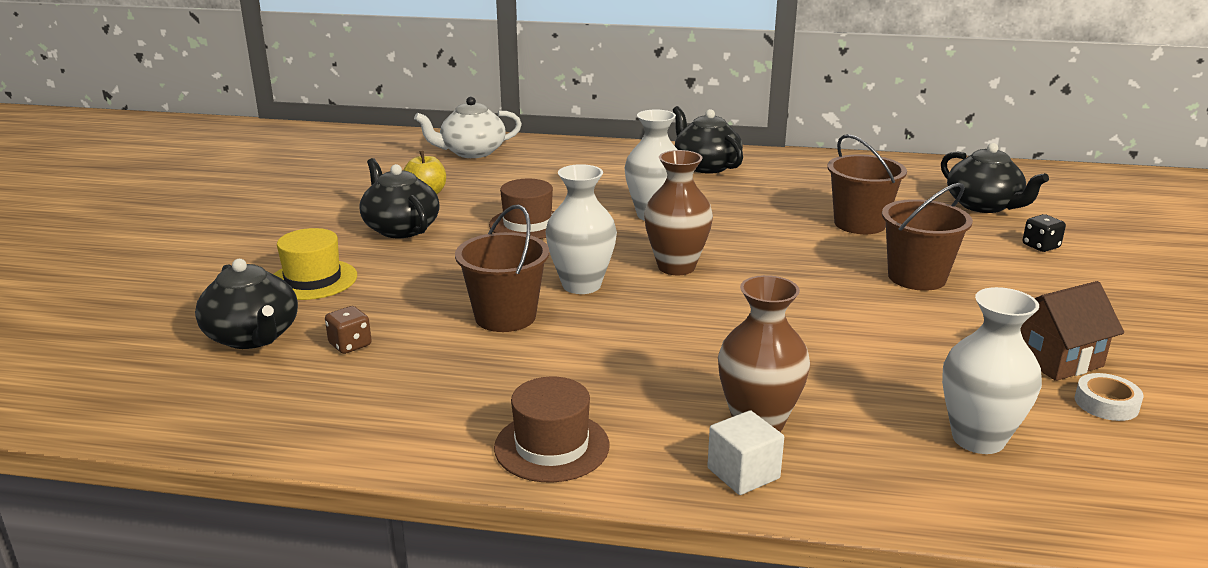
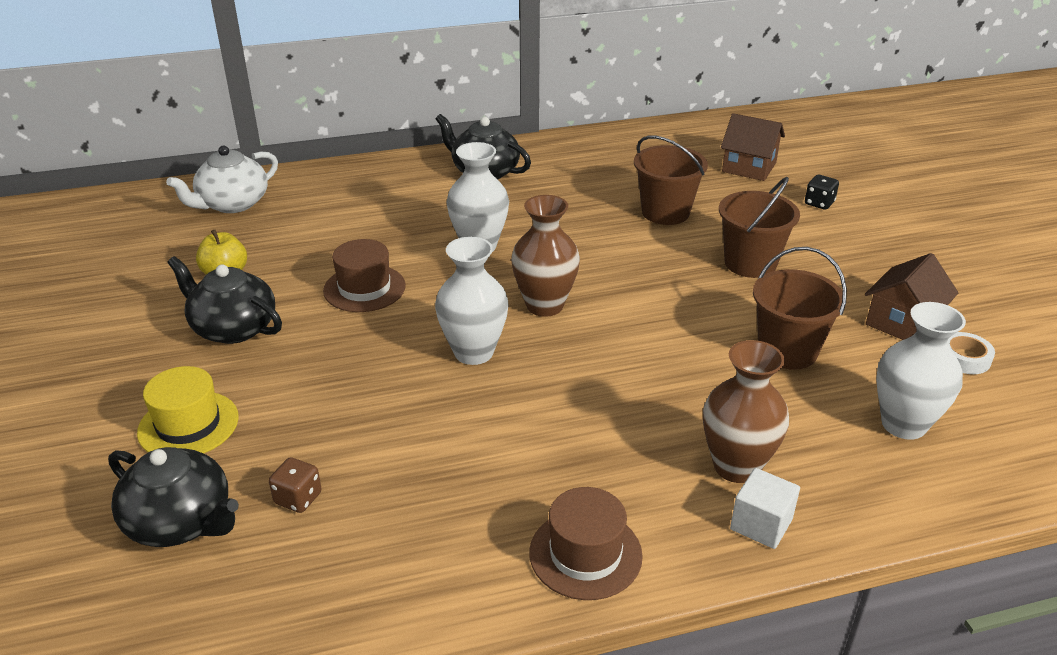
camera: 25 degrees left, 10 degrees up
(505, 317) = (429, 413): brown bucket -> brown bucket (787, 351)
(984, 206) = (749, 167): black teapot -> brown house

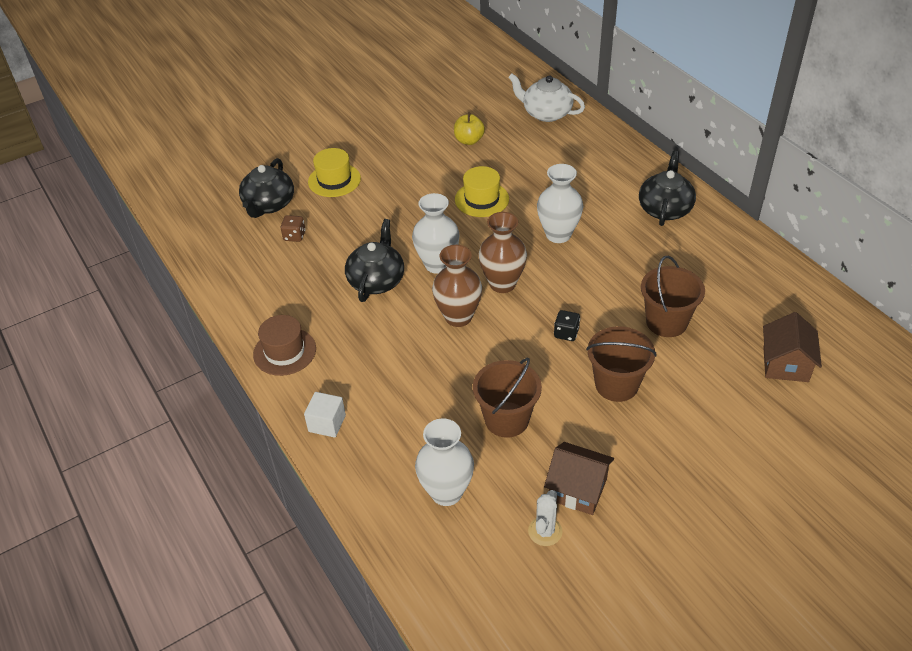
camera: 75 degrees right, 10 degrees up
(233, 328) = (418, 164): black teapot -> black teapot (376, 280)
(364, 288) = (481, 199): brown hat -> yellow hat
(736, 466) = (373, 406): brown vase -> brown vase (458, 317)
(819, 203) = (748, 421): black dice -> black dice (566, 333)
(964, 358) = (545, 531): white tape -> white cactus

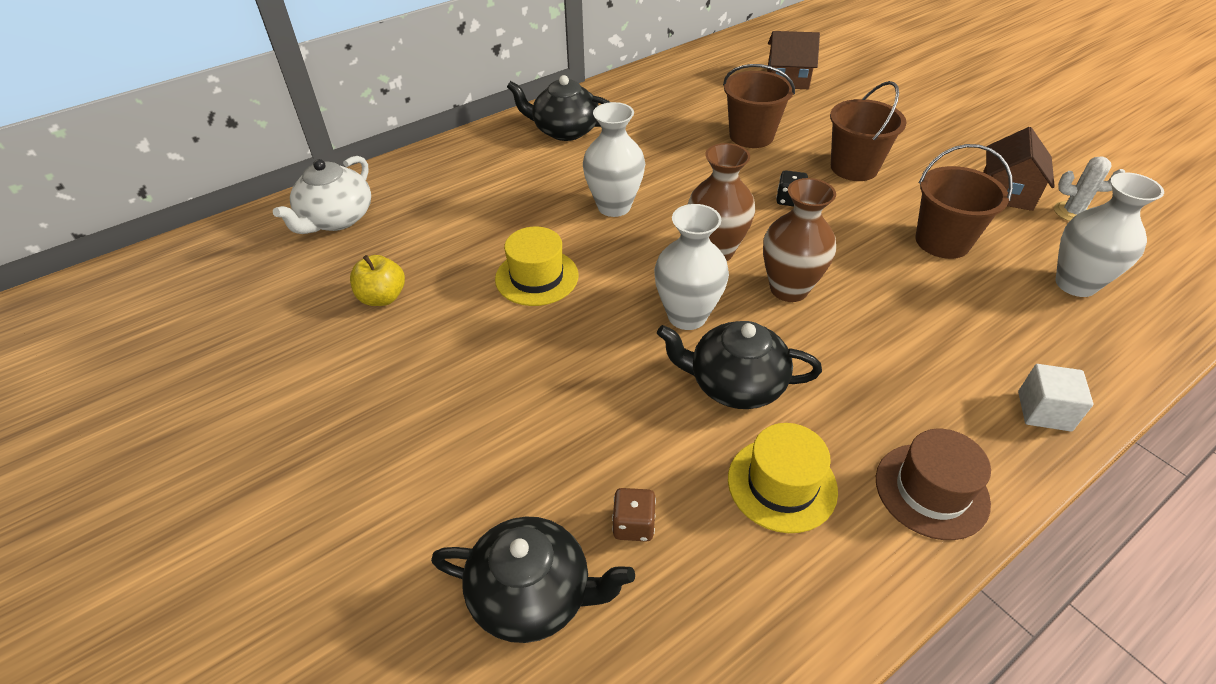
camera: 95 degrees left, 0 degrees up
(334, 180) = (462, 479): yellow hat -> yellow hat (782, 484)

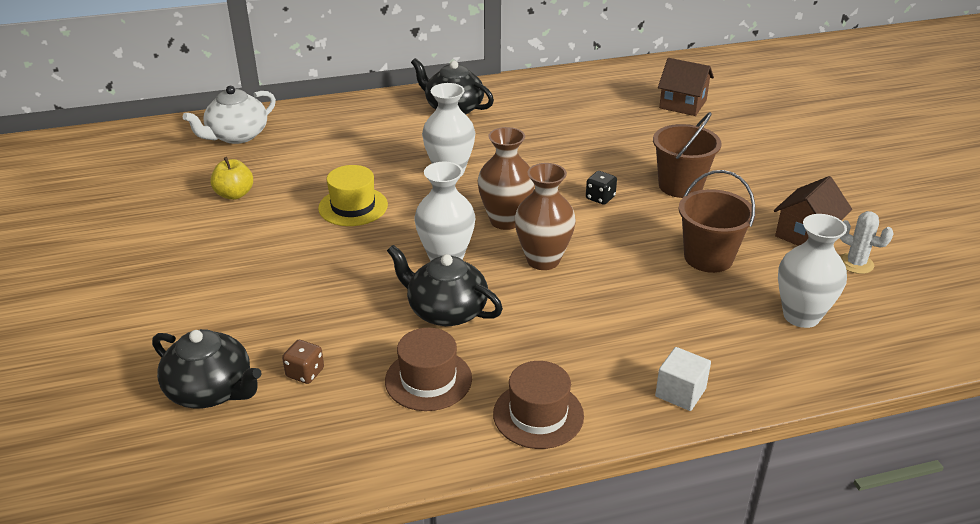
camera: 20 degrees right, 10 degrees down
(751, 136) = (609, 143): brown bucket -> none
(782, 484) = (428, 379): yellow hat -> brown hat

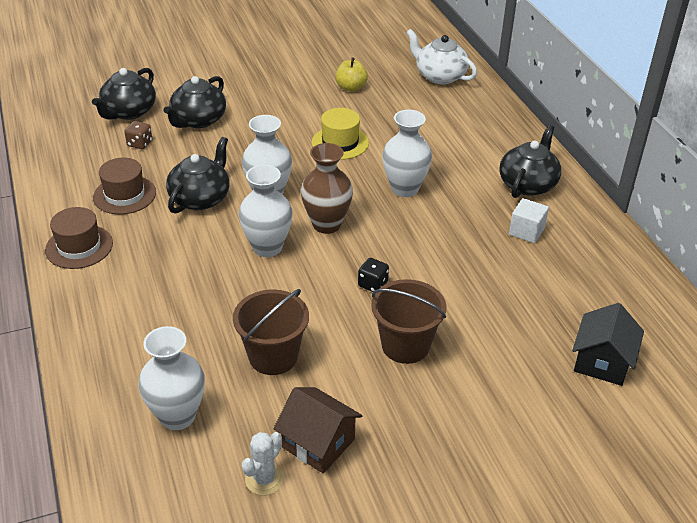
camera: 85 degrees right, 5 degrees up
(263, 318) = (198, 120): none -> black teapot
(543, 260) = (267, 247): brown vase -> white vase
(680, 392) = (88, 322): white cube -> white cube (526, 231)
(682, 104) = (602, 362): brown house -> black house

